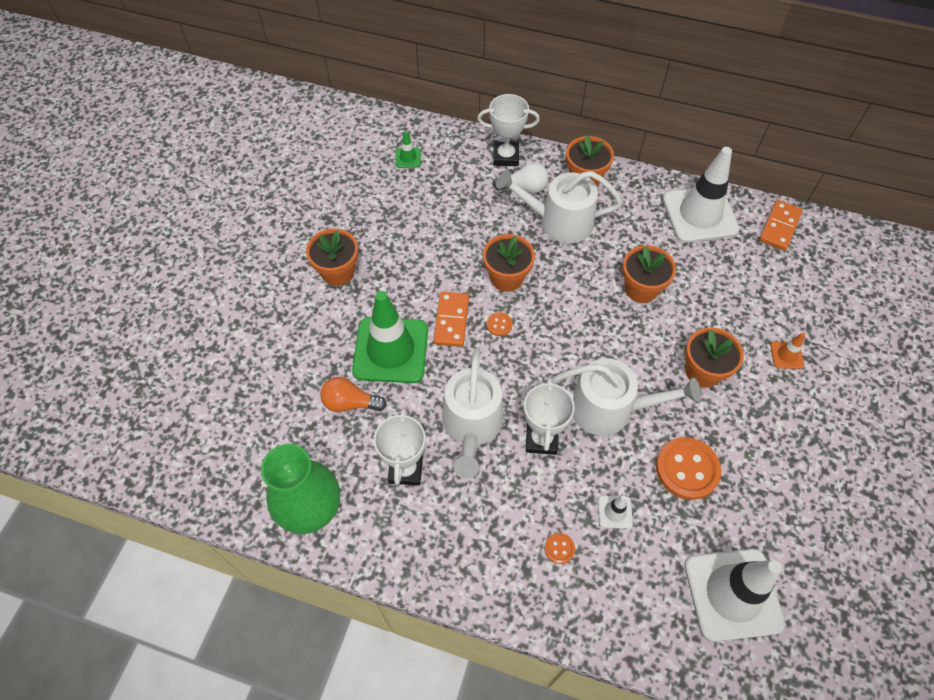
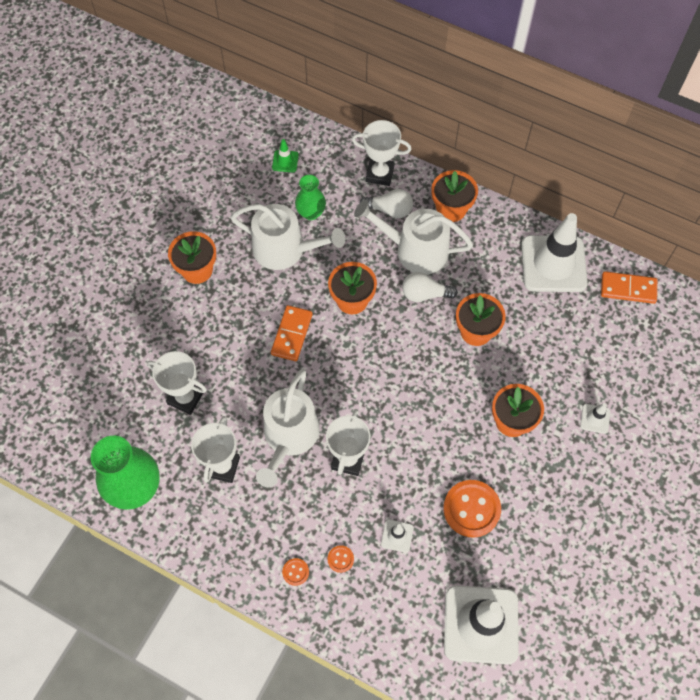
camera: 10 degrees right, 5 degrees up
(350, 403) = (185, 398): orange light bulb -> white trophy
(391, 350) = (231, 354): green traffic cone -> none
(445, 201) = (311, 213): none -> green vase
(499, 325) = (334, 345): orange button -> orange button (295, 572)
(579, 261) = (424, 294): none -> white light bulb
(609, 408) = (416, 441): white watering can -> white watering can (285, 249)
(779, 227) = (628, 289): orange domino -> orange domino turned 60 degrees clockwise
(786, 355) = (595, 418): orange traffic cone -> white traffic cone

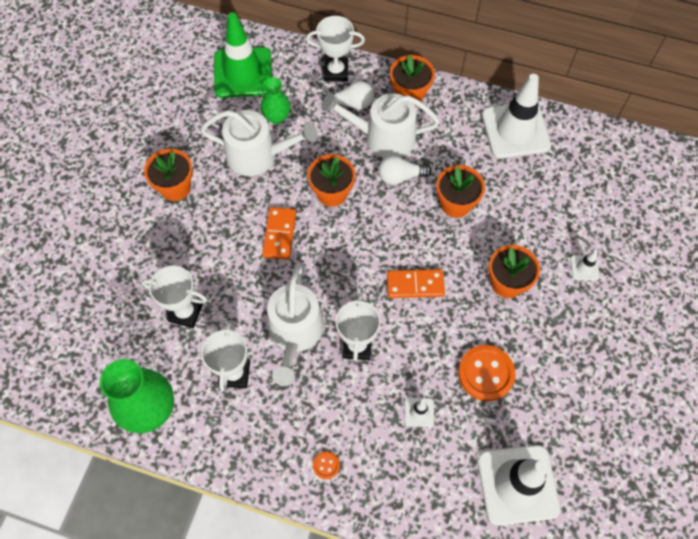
camera: 10 degrees left, 0 degrees up
(285, 161) = (243, 73): green traffic cone -> green traffic cone, size x2.41
(340, 559) = (368, 444): orange button -> none
(628, 289) = (589, 142): orange domino -> orange domino (415, 285)

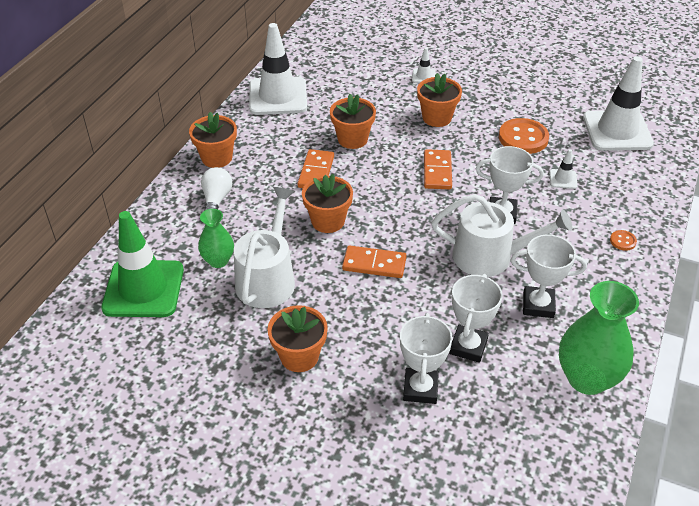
camera: 85 degrees left, 20 degrees down
(336, 72) = (169, 209): white trophy -> white trophy (420, 389)
(383, 137) = (265, 180): white watering can -> none
(400, 176) = (316, 172): white light bulb -> orange domino

